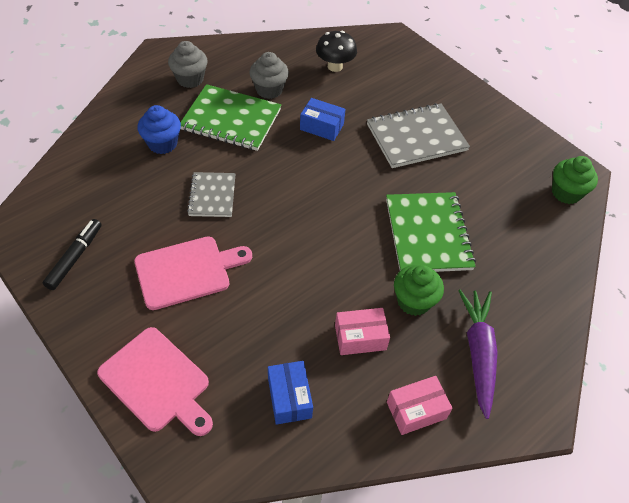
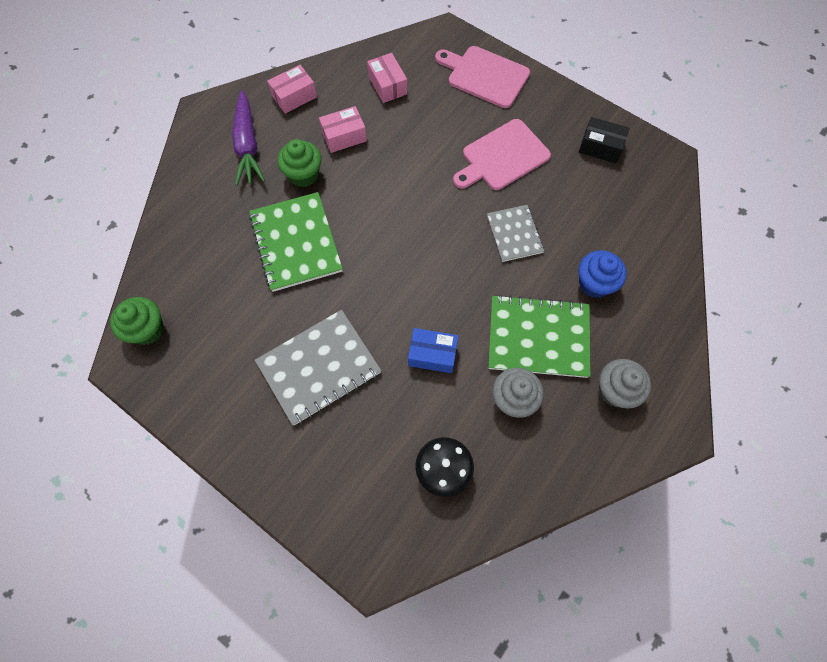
camera: 170 degrees right, 15 degrees up
(75, 257) = (600, 147): black marker -> black box
(289, 398) = (387, 85): blue box -> pink box

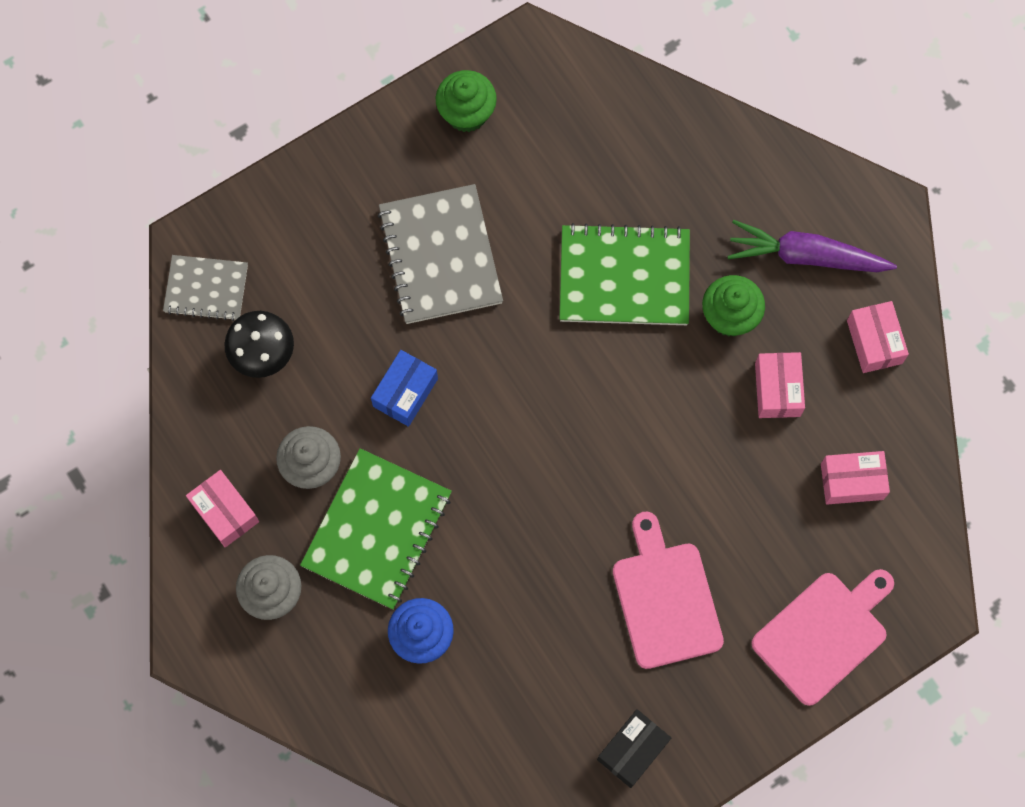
camera: 110 degrees right, 5 degrees up
(147, 329) = (565, 76): green cupcake -> green cupcake (466, 113)
(514, 234) = (534, 562): grey notebook -> grey notebook (206, 288)
(575, 449) = (225, 512): none -> pink box

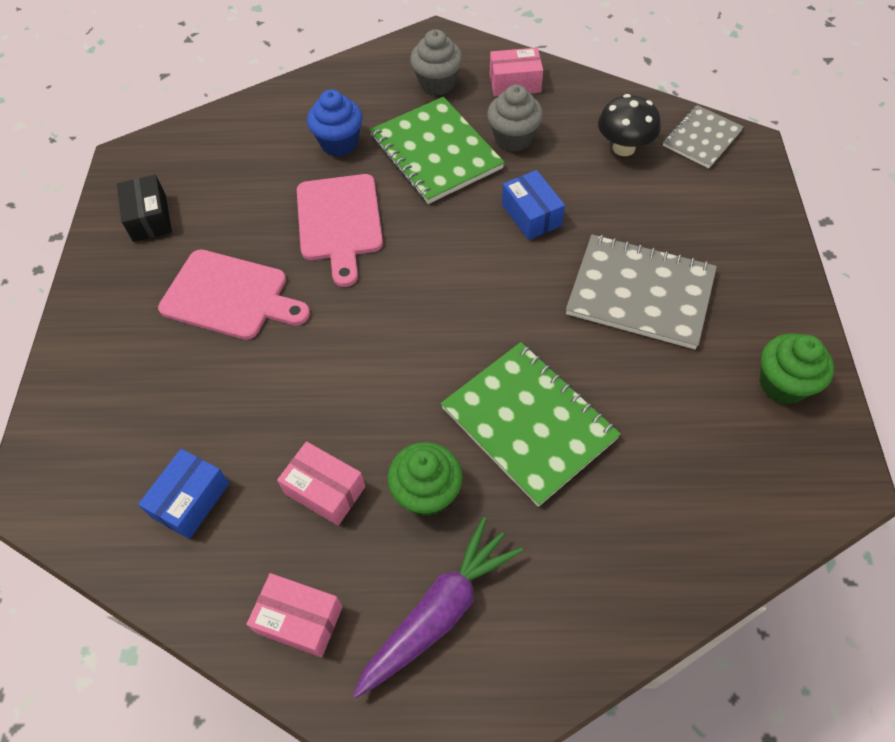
camera: 125 degrees right, 15 degrees down
(624, 277) = (528, 423): green notebook -> green notebook turned 75 degrees counterclockwise
(824, 634) = (97, 391): pink cutting board -> pink cutting board (339, 222)
(852, 481) = (191, 500): pink box -> blue box

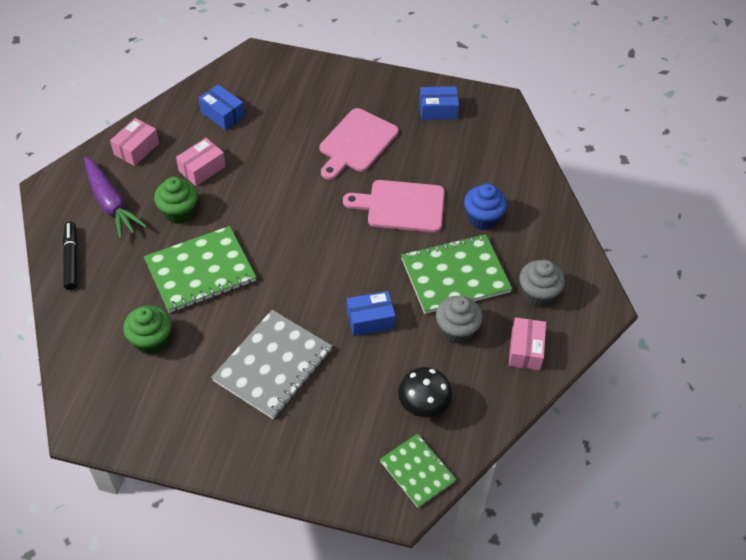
camera: 100 degrees right, 5 degrees down
(150, 218) = (438, 110): black box -> blue box
(577, 629) = (71, 259): none -> black marker
(702, 138) = (417, 471): grey notebook -> green notebook
(782, 384) = (164, 424): green cupcake -> green cupcake (151, 341)

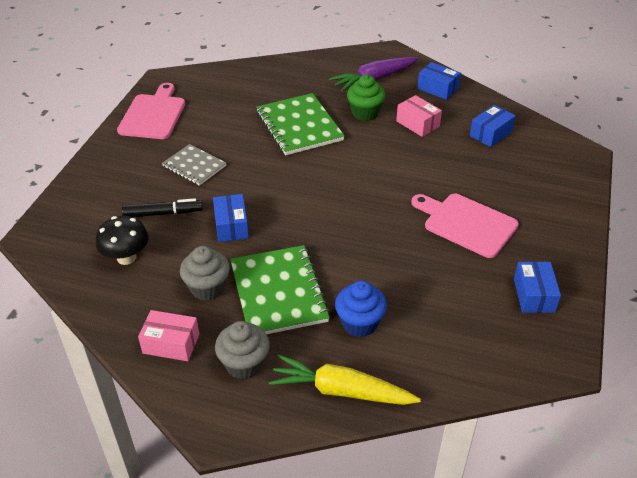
camera: 95 degrees right, 10 degrees down
(71, 259) = (316, 65): black marker -> black marker (163, 213)
(136, 149) = (437, 88): pink box -> blue box
(151, 341) = (232, 105): green cupcake -> none
(273, 365) = (194, 166): grey notebook -> grey notebook, size x0.60
(401, 206) = (376, 255): pink cutting board -> pink cutting board (153, 115)
(417, 471) = (61, 250): green notebook -> none
(551, 230) = (341, 391): none -> yellow carrot

